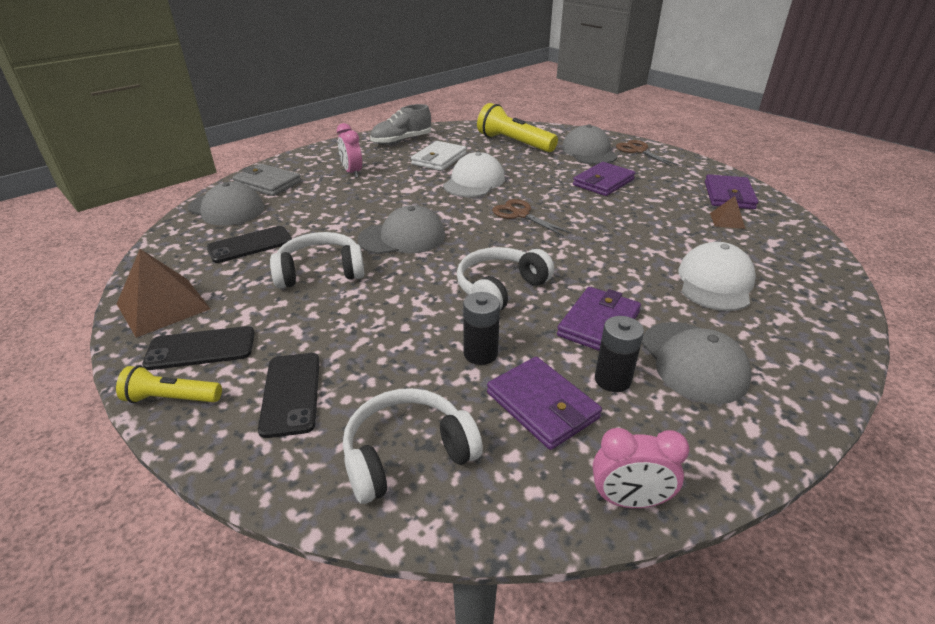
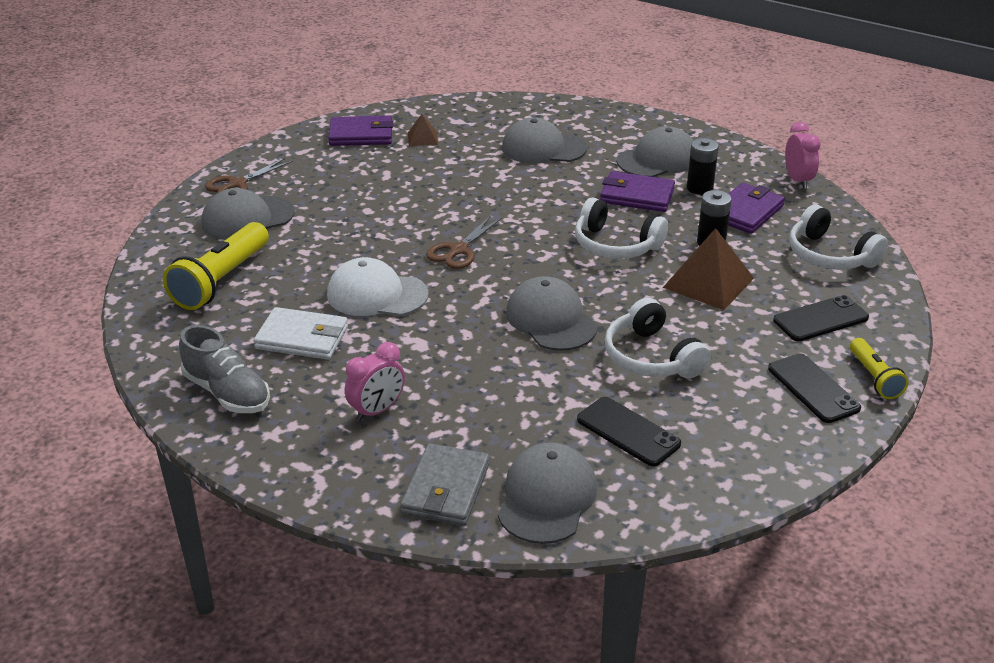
camera: 105 degrees left, 0 degrees up
(163, 306) = (778, 445): brown pyramid -> brown pyramid (708, 282)
(603, 182) = (349, 204): purple wallet -> none
(715, 282) = (543, 148): white cap -> grey cap

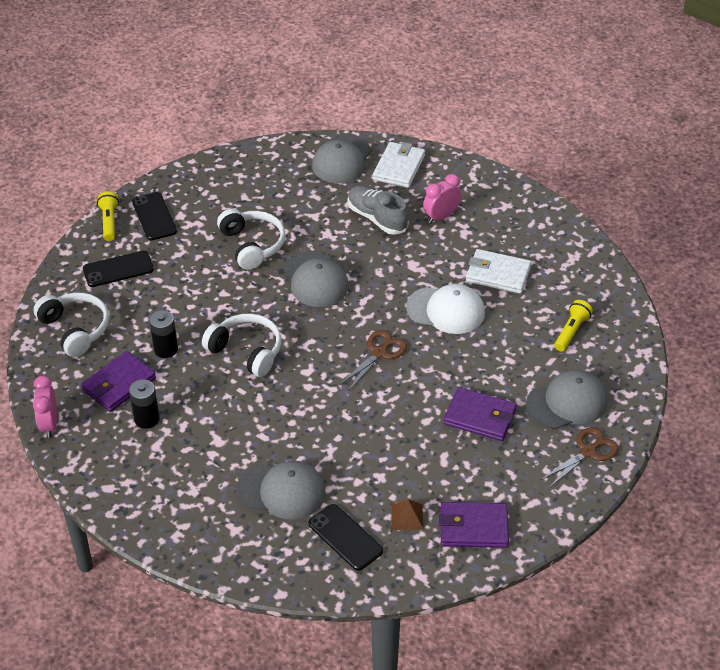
camera: 175 degrees left, 10 degrees up
(221, 280) = (571, 331): yellow flashlight -> yellow flashlight, size x0.56
(227, 393) = (541, 234): grey shoe -> grey shoe (377, 218)
(446, 489) = (399, 167): grey wallet -> white wallet
(628, 432) = (284, 195): black phone -> black phone (345, 537)
(636, 196) = (209, 412): purple wallet -> purple wallet (480, 417)
(657, 160) = (171, 464): grey cap -> none
(708, 282) = (185, 307): brown pyramid -> none

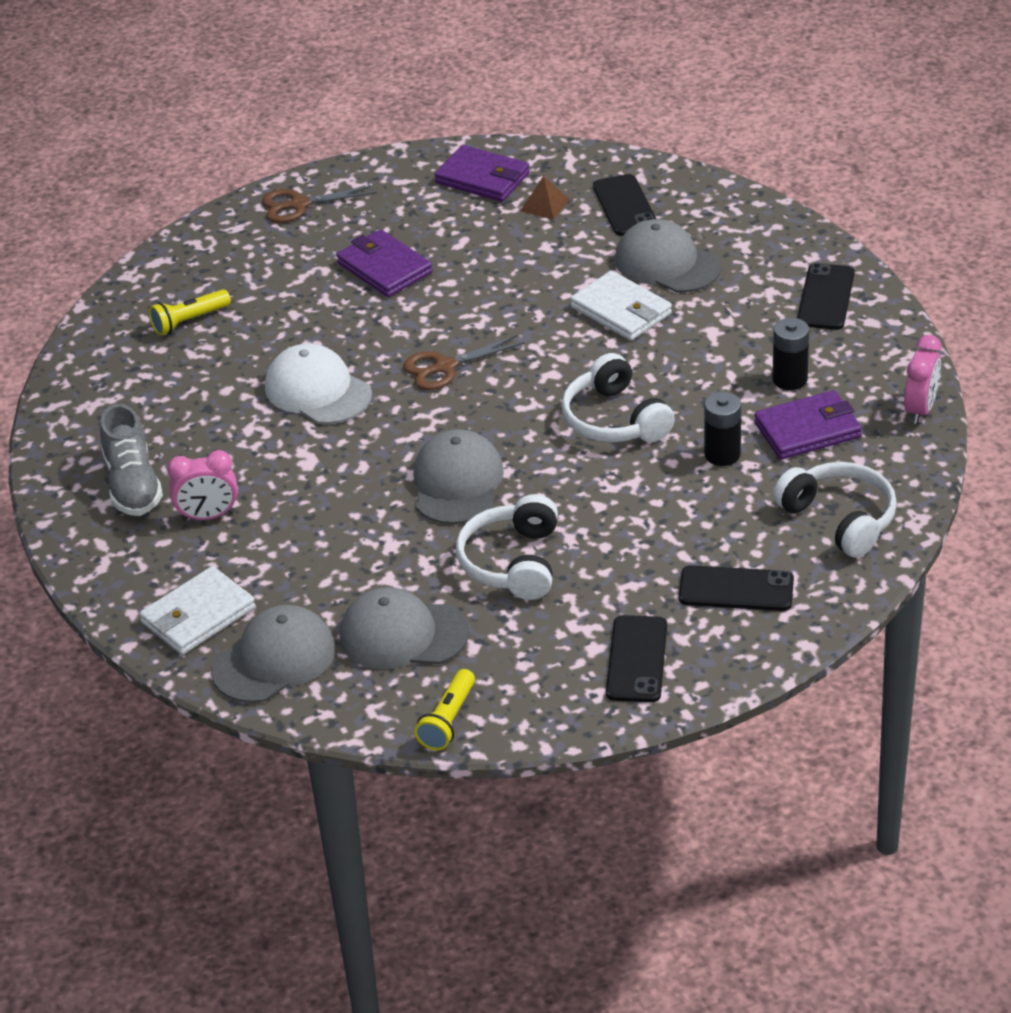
camera: 150 degrees left, 5 degrees down
(75, 329) = (839, 519): white headphones -> white headphones turned 150 degrees clockwise
(109, 222) = (714, 674): yellow flashlight -> yellow flashlight (448, 720)
(150, 499) = (826, 297): none -> black phone
(377, 218) = (300, 544): grey shoe -> grey shoe (133, 484)
(498, 274) = (208, 414): white wallet -> white wallet (621, 311)
(567, 403) = (273, 253): grey cap -> grey cap (403, 634)

